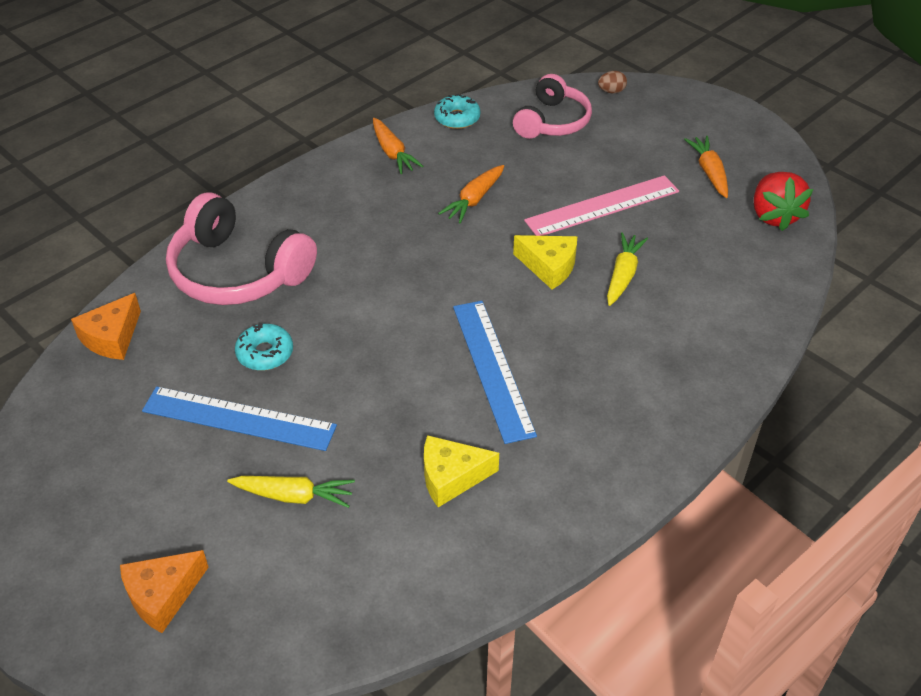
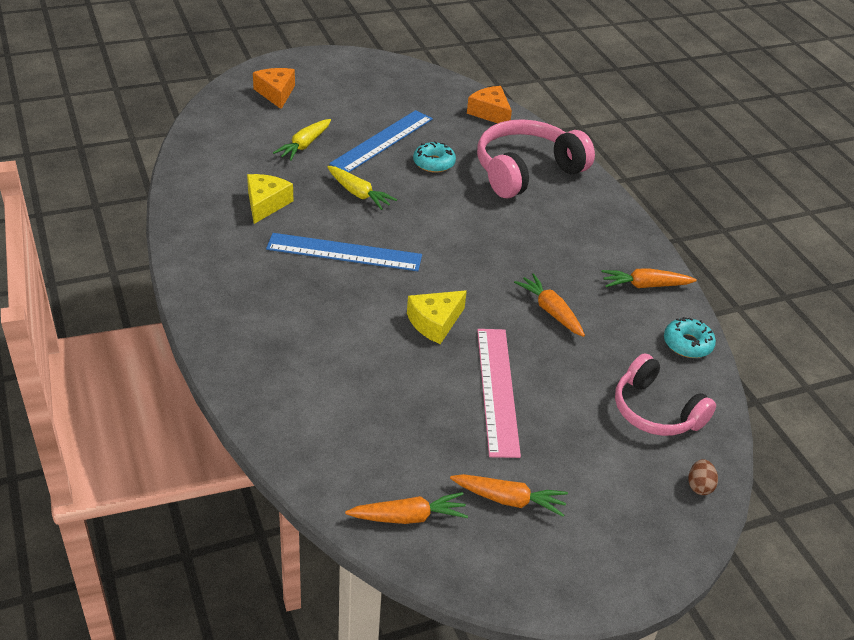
camera: 110 degrees right, 5 degrees down
(623, 275) = (396, 363): yellow carrot -> yellow carrot (359, 194)
(774, 216) = (409, 517): red strawberry -> orange carrot

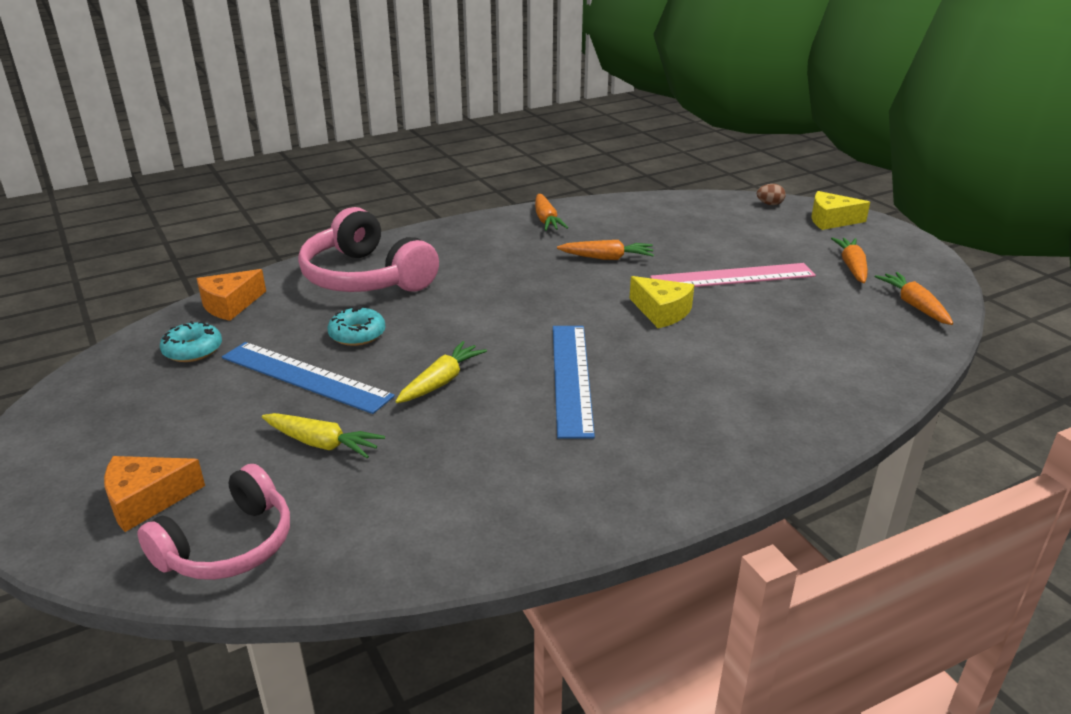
camera: 95 degrees left, 10 degrees down
(265, 204) = (489, 456): yellow cheese -> yellow cheese (831, 220)
(550, 311) = (607, 258): orange carrot -> orange carrot turned 135 degrees counterclockwise
(656, 411) = (704, 217): pink headphones -> pink headphones (228, 545)
(687, 344) = (615, 205): turquoise donut -> turquoise donut (193, 350)

